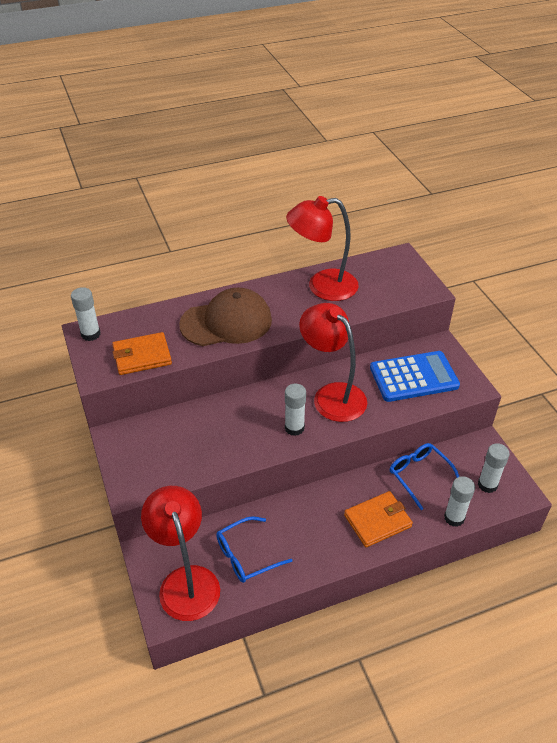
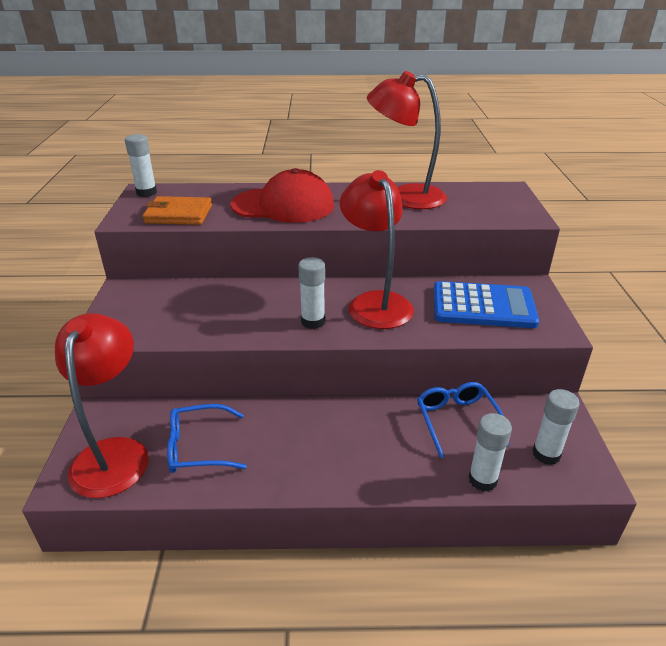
camera: 20 degrees right, 10 degrees down
(226, 322) = (283, 205): brown cap -> red cap
(377, 521) = (377, 455): orange wallet -> none

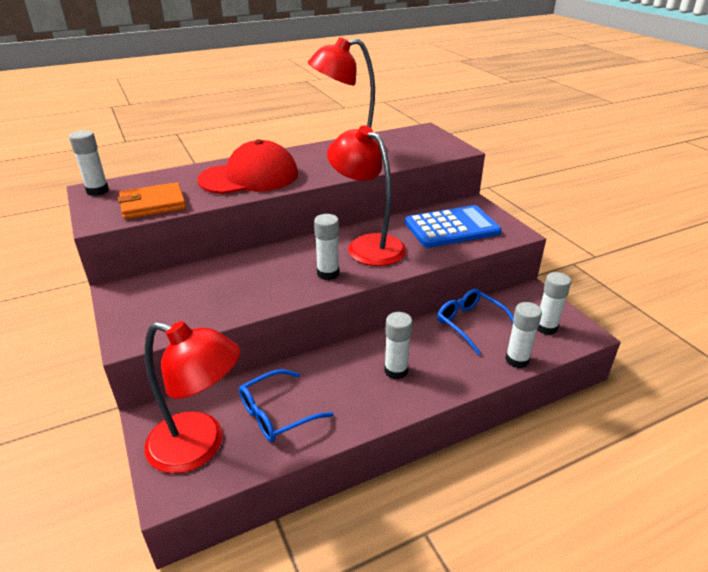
camera: 25 degrees left, 0 degrees up
(114, 453) = (199, 446): red lamp -> red lamp turned 135 degrees clockwise
(339, 445) = (396, 371): none -> white glue stick

